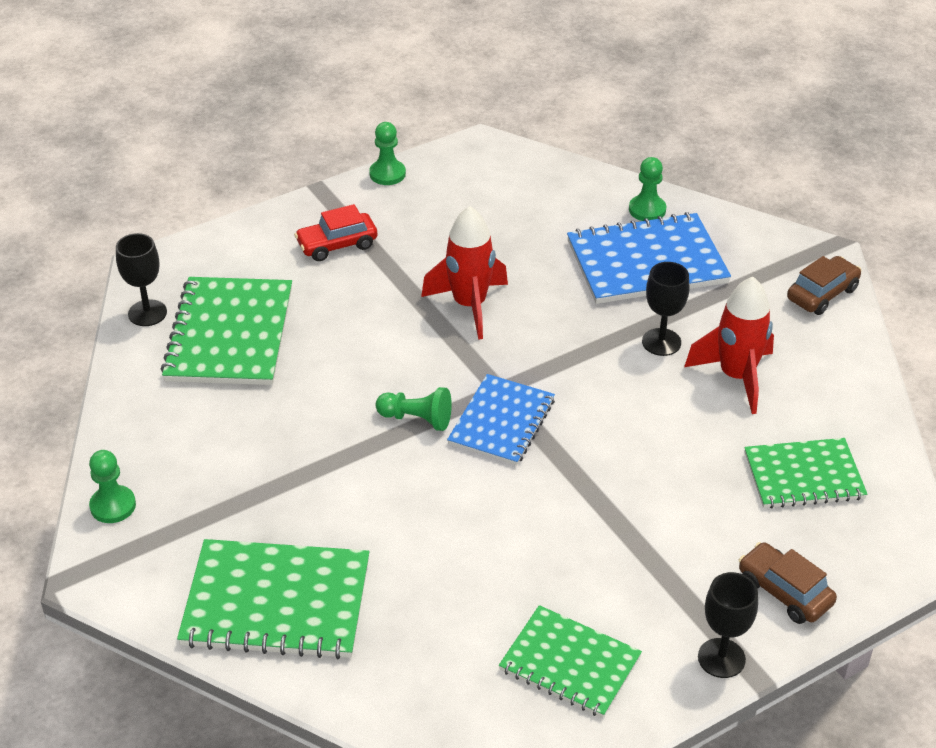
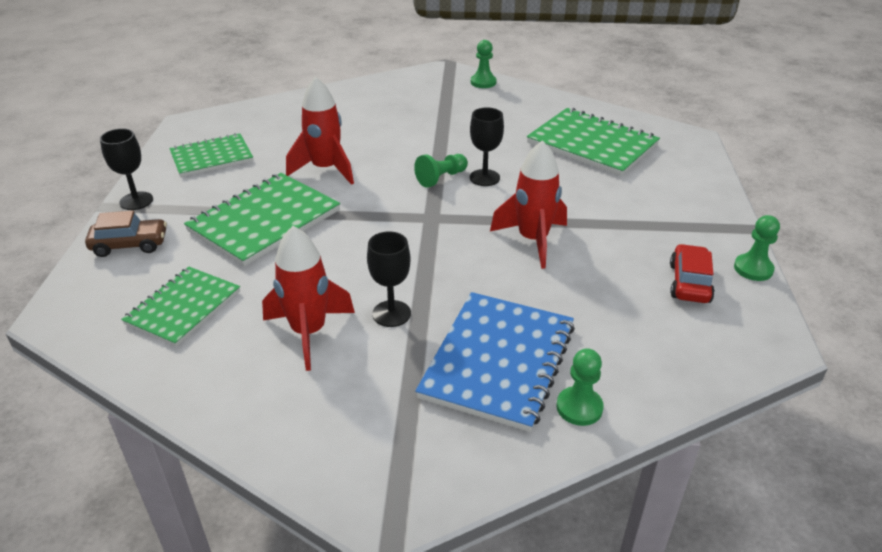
camera: 125 degrees right, 5 degrees down
(147, 313) = (639, 126): black goblet -> black goblet (484, 178)
(276, 602) = (366, 101): green notebook -> green notebook (264, 221)
(337, 245) = (661, 211): red car -> red car (689, 283)
(491, 528) = (325, 169): none -> red rocket
(501, 422) = (401, 206): blue notebook -> none
(822, 294) = (333, 461): brown car -> none

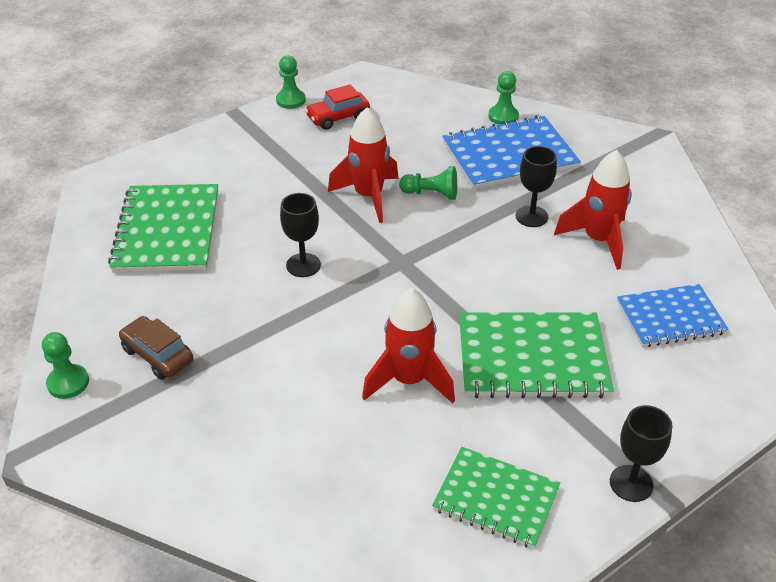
camera: 130 degrees left, 5 degrees up
(130, 245) = (674, 419): brown car -> brown car (157, 355)
(183, 308) = (670, 317): green notebook -> blue notebook
(441, 178) = (334, 291): green pawn -> green pawn (431, 194)

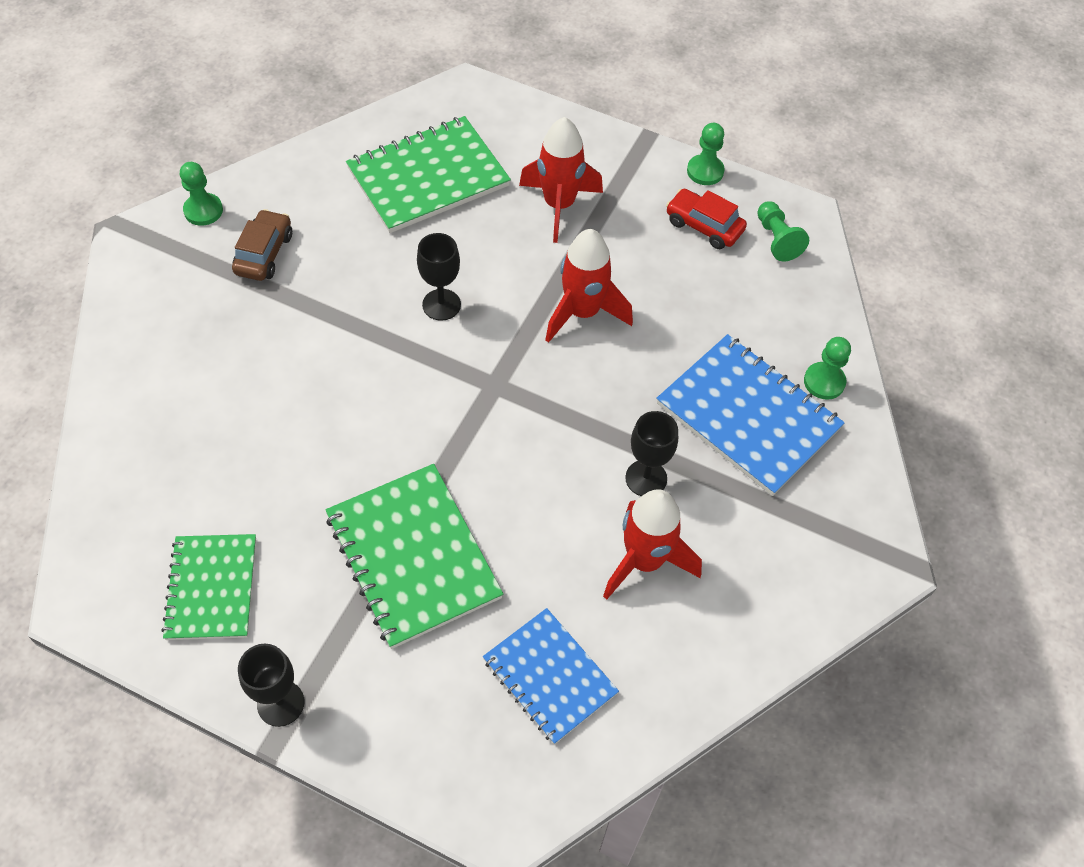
camera: 60 degrees right, 15 degrees up
(409, 380) = (327, 459): red rocket -> red rocket (559, 205)
(431, 194) = (624, 367): green pawn -> green pawn (777, 239)

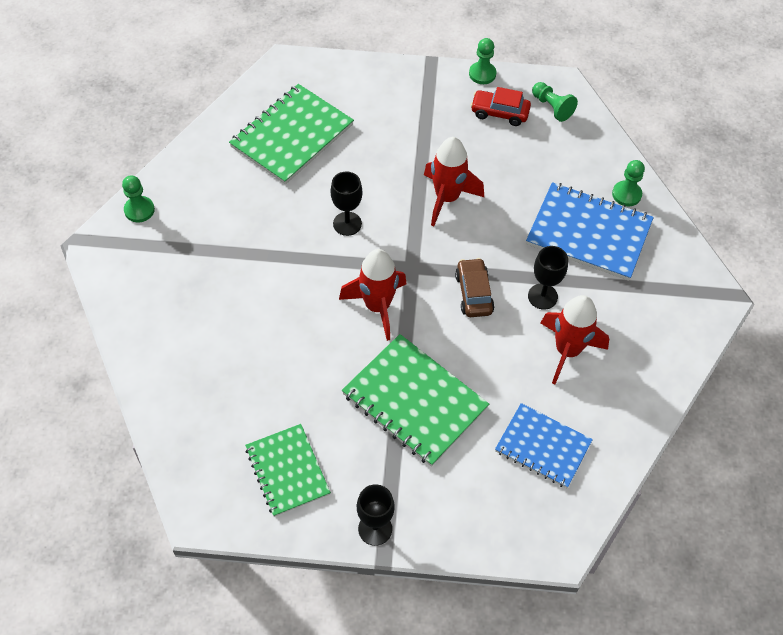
camera: 20 degrees left, 0 degrees up
(264, 253) = (201, 227): brown car -> brown car (473, 293)
(559, 205) = (394, 128): red rocket -> red rocket (377, 306)

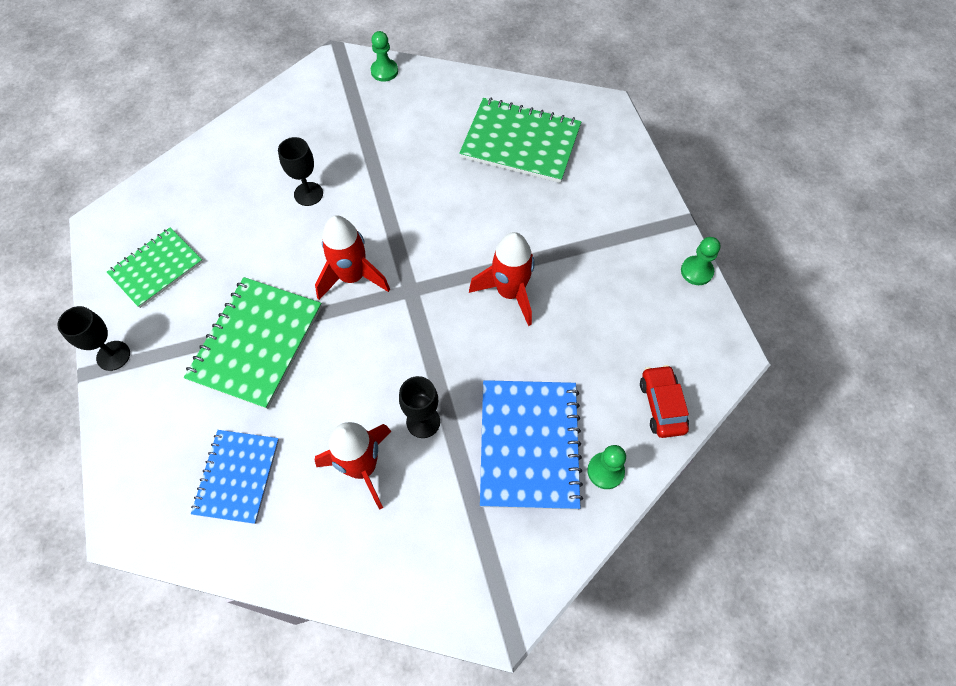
camera: 70 degrees right, 5 degrees up
(347, 223) = (438, 220): black goblet -> black goblet (308, 194)
(473, 293) = (401, 354): brown car -> none
(499, 113) = (651, 305): red car -> red car (661, 405)
(552, 107) = (690, 354): green pawn -> none

